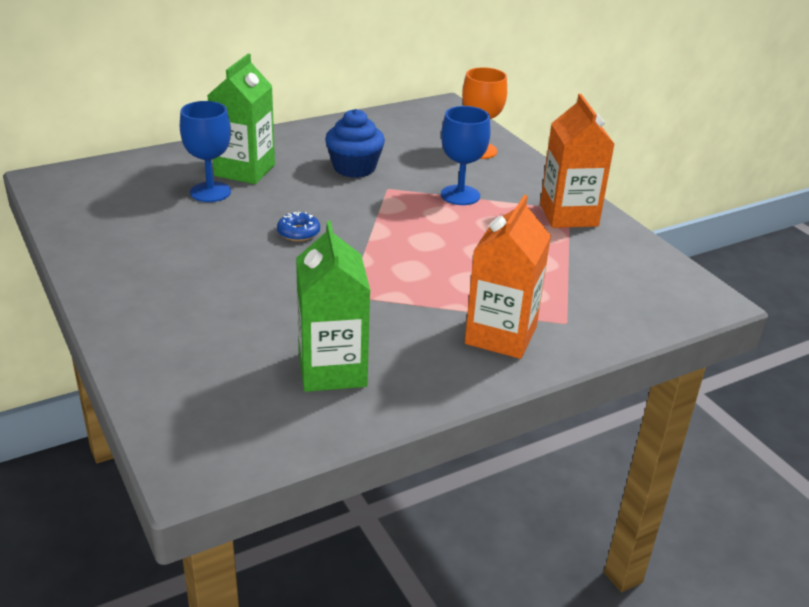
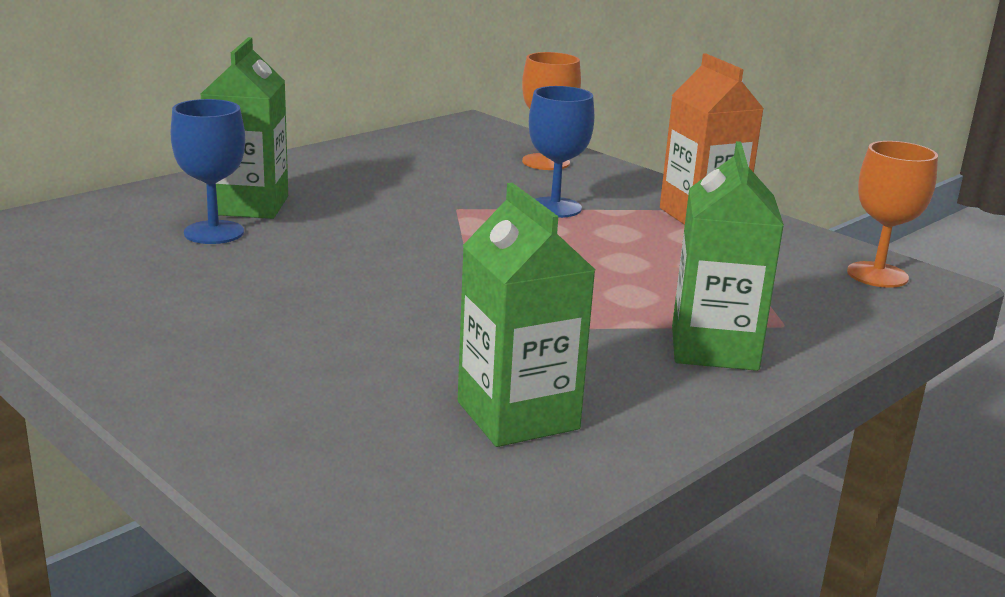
camera: 15 degrees left, 10 degrees down
(298, 232) = (367, 265): blue donut -> none
(354, 168) = (398, 191): blue cupcake -> none
(501, 335) = (714, 348): orange carton -> green carton
(671, 287) = (877, 275): none -> orange goblet

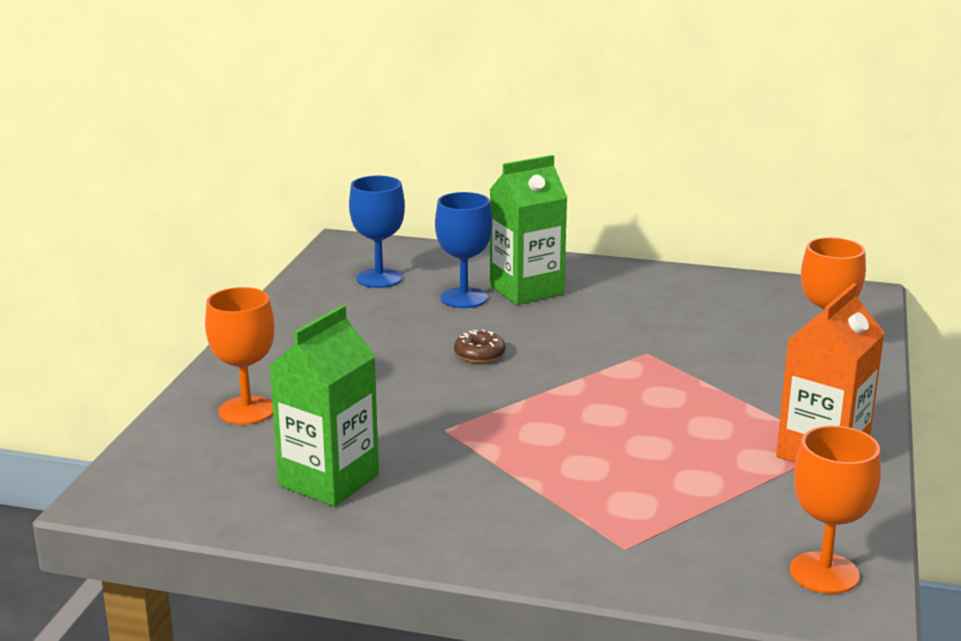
camera: 60 degrees right, 0 degrees up
(285, 415) = (246, 410): none -> orange goblet
(349, 265) = (479, 354): none -> brown donut
(555, 208) = (719, 387): blue goblet -> blue goblet (379, 278)
(714, 348) = (533, 526): green carton -> none

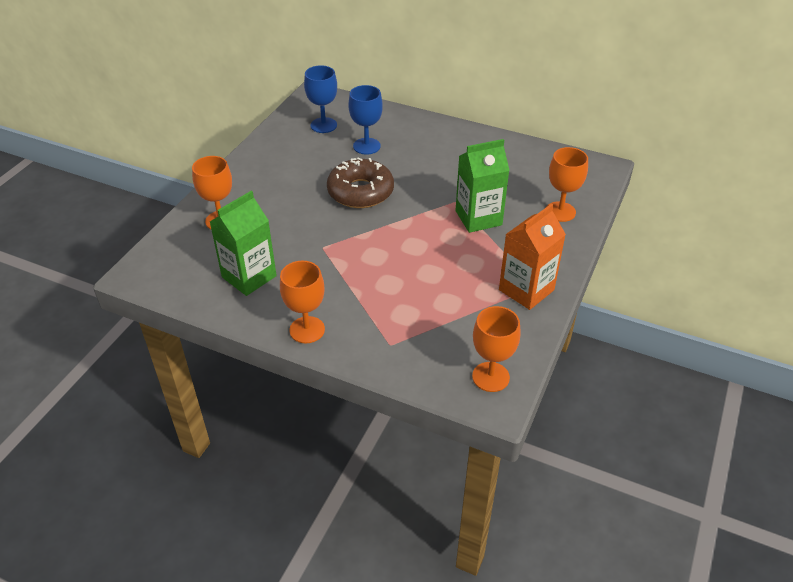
camera: 10 degrees right, 20 degrees up
(466, 542) = (307, 330): none -> orange goblet
(479, 354) = (360, 192): brown donut -> brown donut, size x2.26
(526, 290) = (405, 143): green carton -> green carton (478, 218)

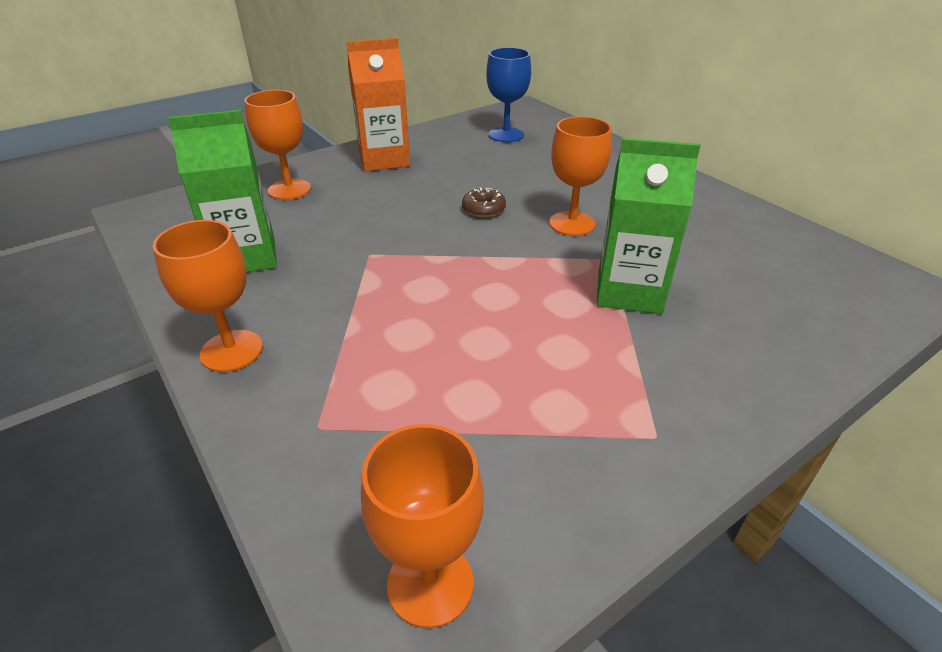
camera: 30 degrees right, 5 degrees down
(360, 192) = (483, 209): brown donut -> brown donut, size x0.44
(366, 146) = (539, 166): blue goblet -> none
(526, 290) = (633, 436): orange carton -> orange carton (384, 159)
(560, 212) = (786, 328): orange goblet -> orange goblet (571, 224)

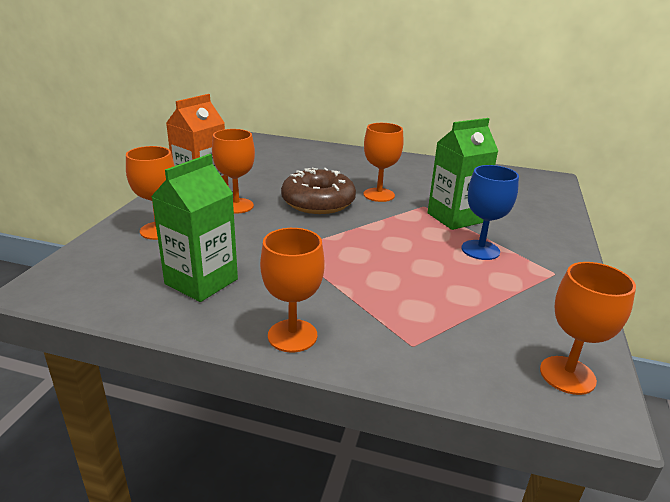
camera: 40 degrees left, 10 degrees down
(393, 186) = (236, 206): none -> orange goblet
(483, 209) = (318, 202): brown donut -> brown donut, size x2.26
(506, 135) = (263, 157): blue goblet -> blue goblet (480, 250)

